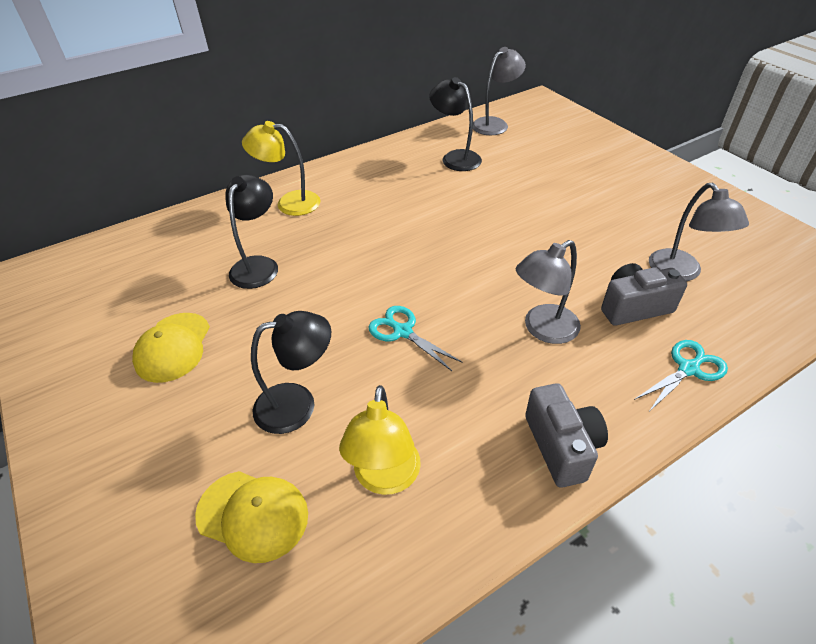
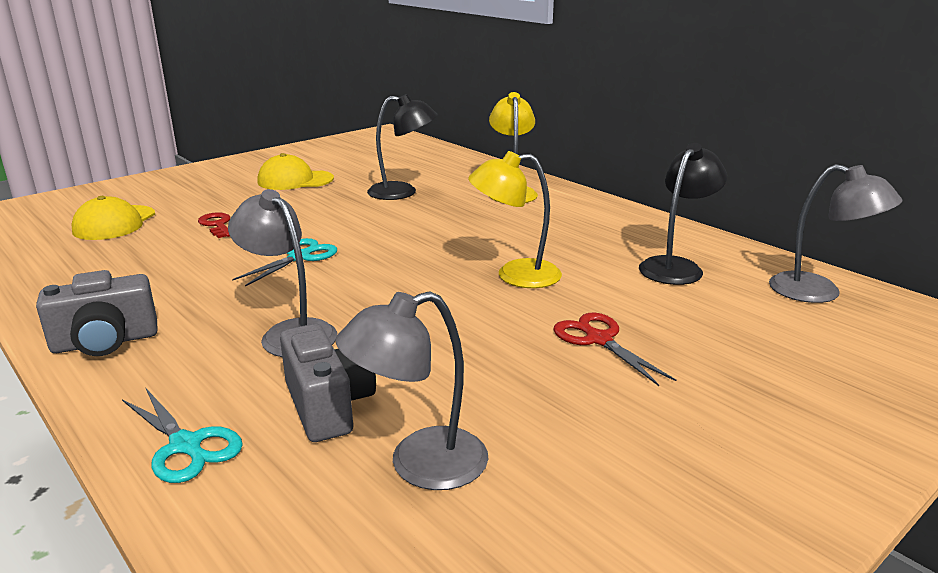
camera: 80 degrees right, 20 degrees down
(298, 404) = (217, 225): black lamp -> red key
(385, 478) = (119, 262): yellow lamp -> yellow lamp (515, 275)
(549, 200) = (599, 340): none -> red scissors

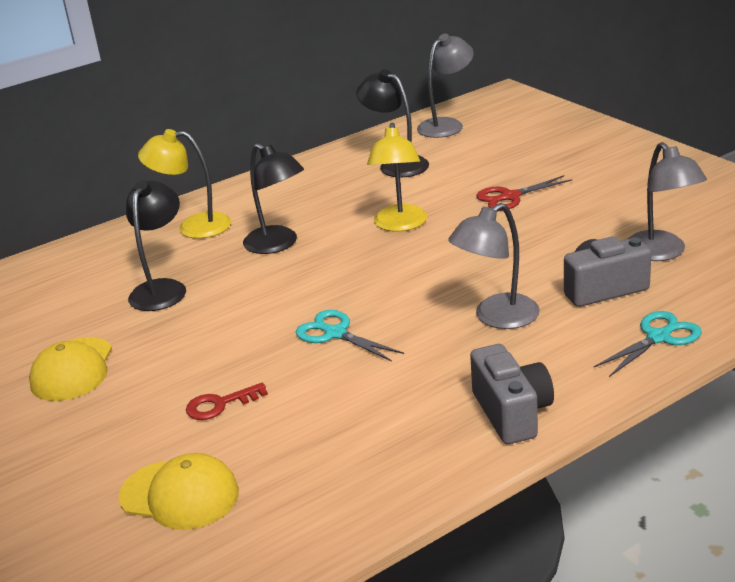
camera: 80 degrees left, 5 degrees up
(474, 224) = (278, 244): none -> black lamp

